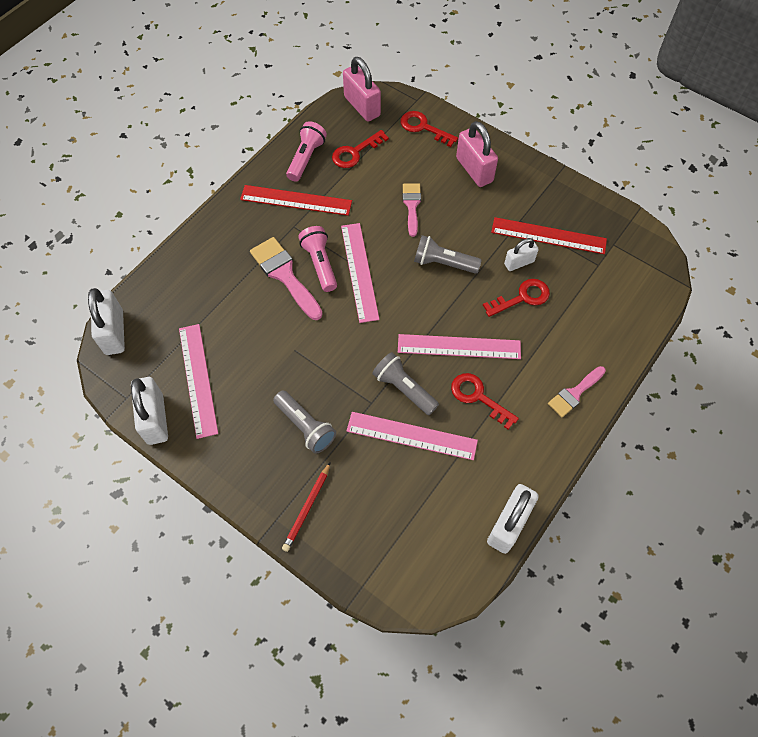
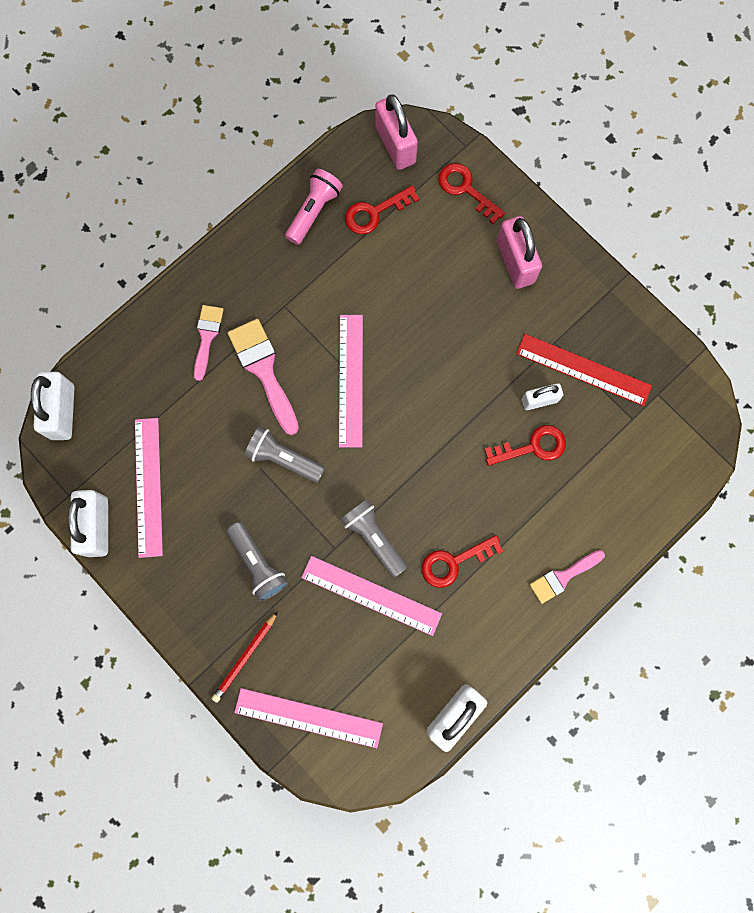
camera: 10 degrees right, 15 degrees up
(296, 200) = (292, 270): red ruler -> none
(320, 264) = (307, 362): pink flashlight -> none
(412, 206) = (429, 300): pink brush -> pink brush (207, 337)
(443, 263) = (450, 386): grey flashlight -> grey flashlight (283, 458)
(459, 346) = (446, 497): pink ruler -> pink ruler (308, 717)
(478, 397) = (454, 562): red key -> red key turned 75 degrees counterclockwise

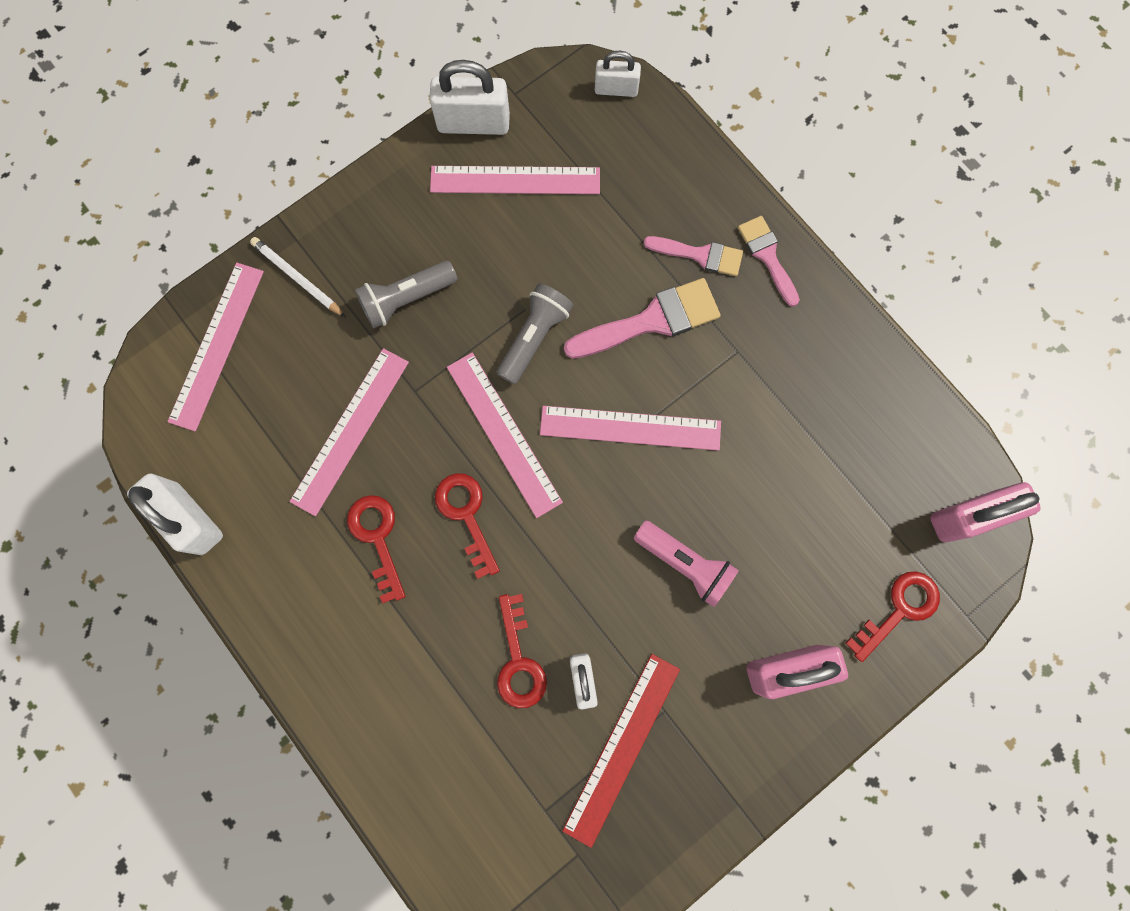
camera: 95 degrees right, 0 degrees up
(62, 412) = (616, 89): white padlock -> white padlock, size x0.61
(245, 658) = (297, 278): red pencil -> white pencil
(314, 211) = (869, 398): pink flashlight -> pink flashlight (685, 563)
(363, 474) = (503, 434): none -> pink ruler
(374, 213) = (866, 479): red key -> red key (466, 515)
(374, 538) = (421, 440): grey flashlight -> none
(563, 577) = (339, 680): pink brush -> pink brush (767, 256)

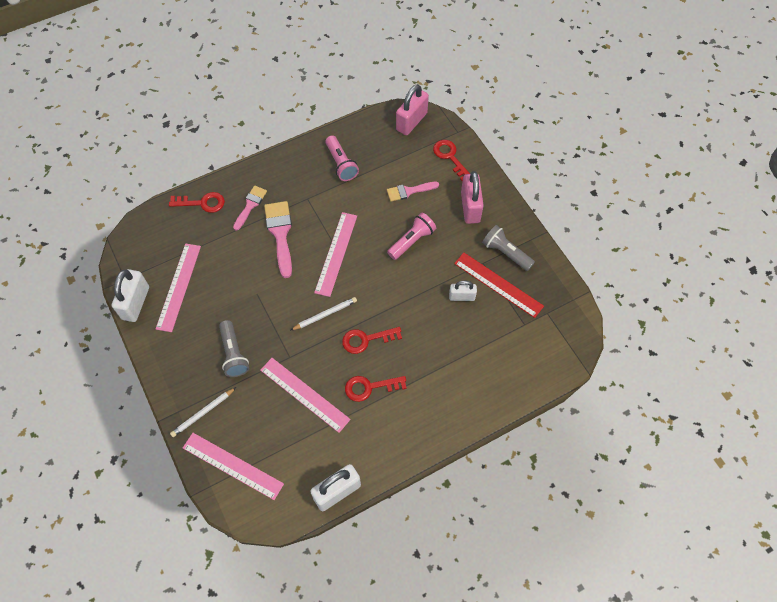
camera: 80 degrees left, 15 degrees down
(503, 434) = (325, 314): pink ruler -> white pencil
(519, 661) = (448, 325): red key -> red key (202, 203)
(534, 337) = (274, 291): grey flashlight -> grey flashlight (506, 253)
(616, 89) = (141, 228): white padlock -> none
(767, 256) = (260, 176): pink brush -> pink brush (409, 191)
(829, 397) = (341, 164): none -> pink flashlight
(968, 516) = (411, 121): pink padlock -> pink padlock turned 45 degrees clockwise

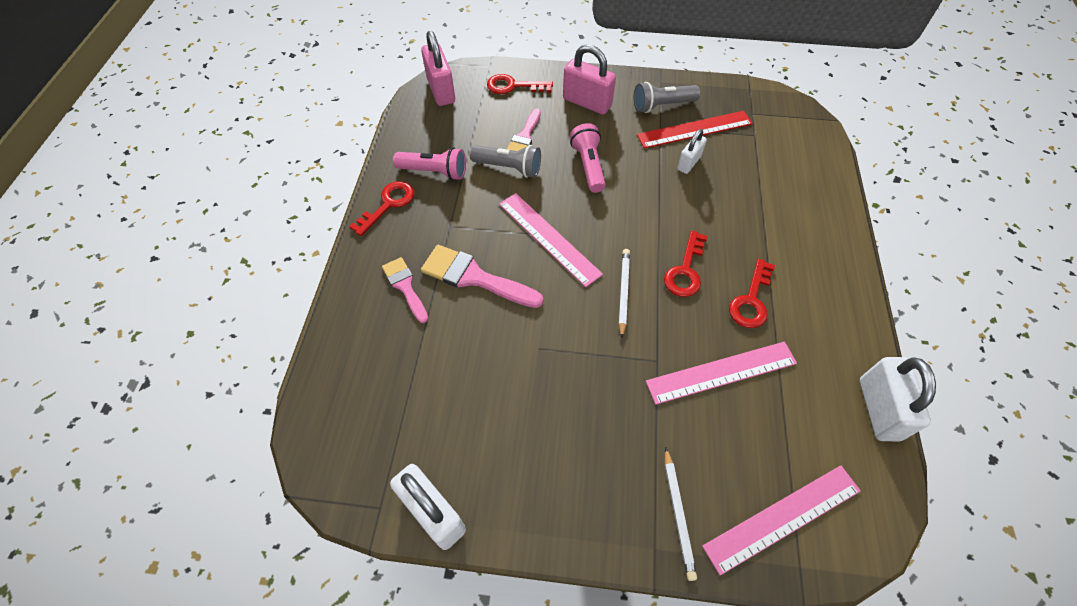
camera: 55 degrees left, 5 degrees down
(179, 286) = (454, 437): pink ruler -> none
(202, 203) = (350, 337): red key -> red key (388, 204)
(233, 353) = (609, 423): grey flashlight -> grey flashlight (508, 168)

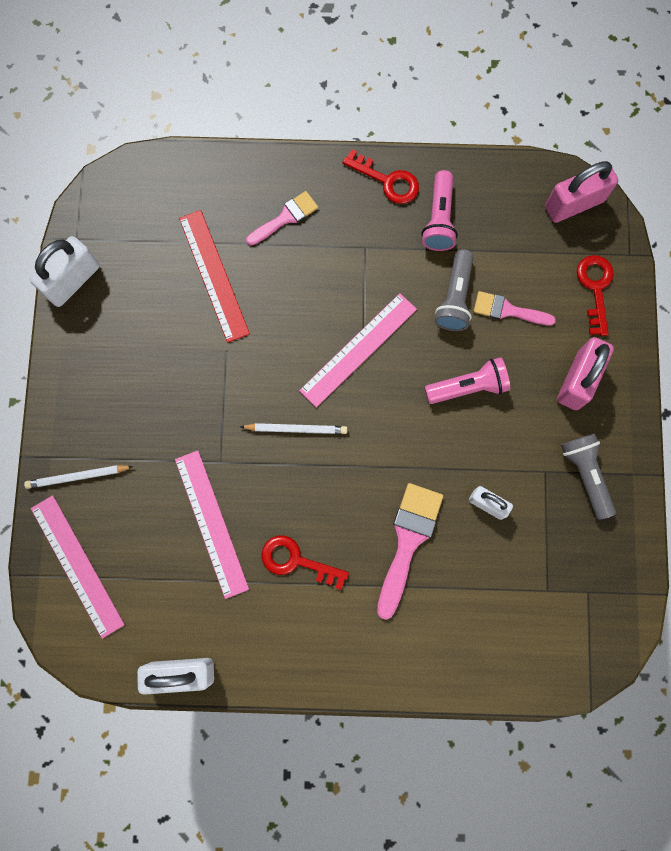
camera: 85 degrees right, 20 degrees up
(474, 277) = (302, 281): pink brush -> pink brush (408, 541)
(685, 270) = (328, 493): red key -> none
(694, 129) = (547, 514): red ruler -> red ruler (214, 275)

